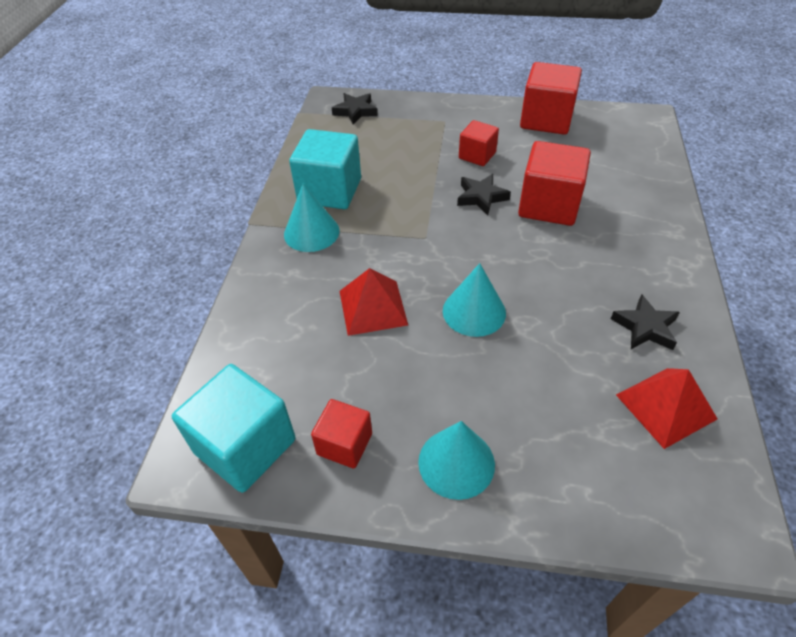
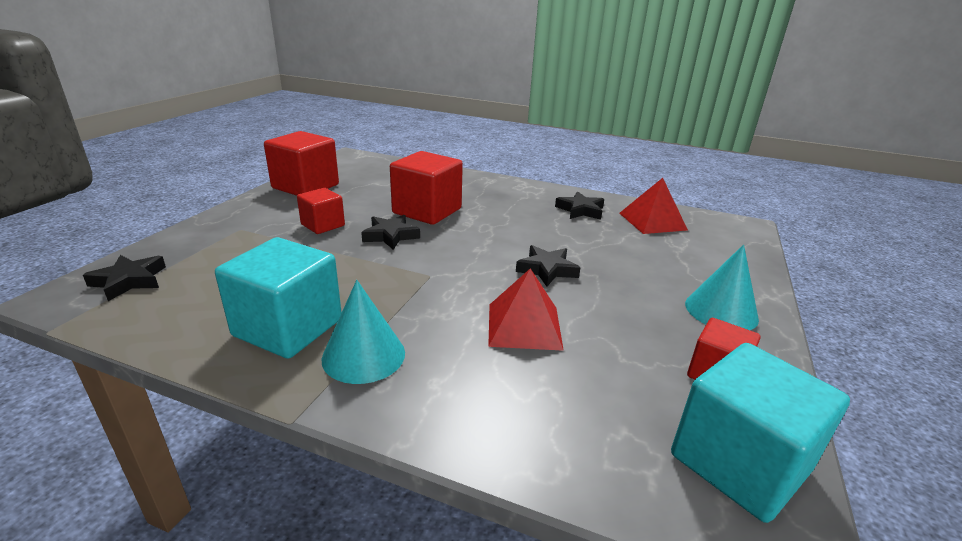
camera: 80 degrees left, 20 degrees down
(474, 311) = (547, 269): turquoise cone -> black star

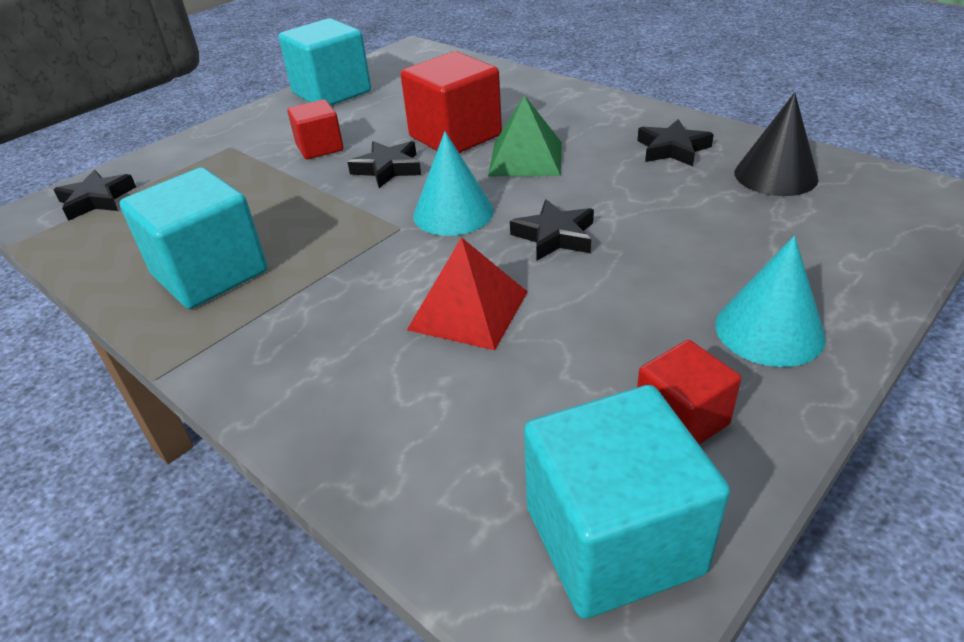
camera: 25 degrees right, 10 degrees up
(305, 186) = (331, 92): red cube -> turquoise cube
(363, 355) = (265, 318): turquoise cone -> turquoise cone (453, 213)
(489, 222) = (526, 158): none -> green pyramid
(652, 221) = (775, 175): red pyramid -> black cone

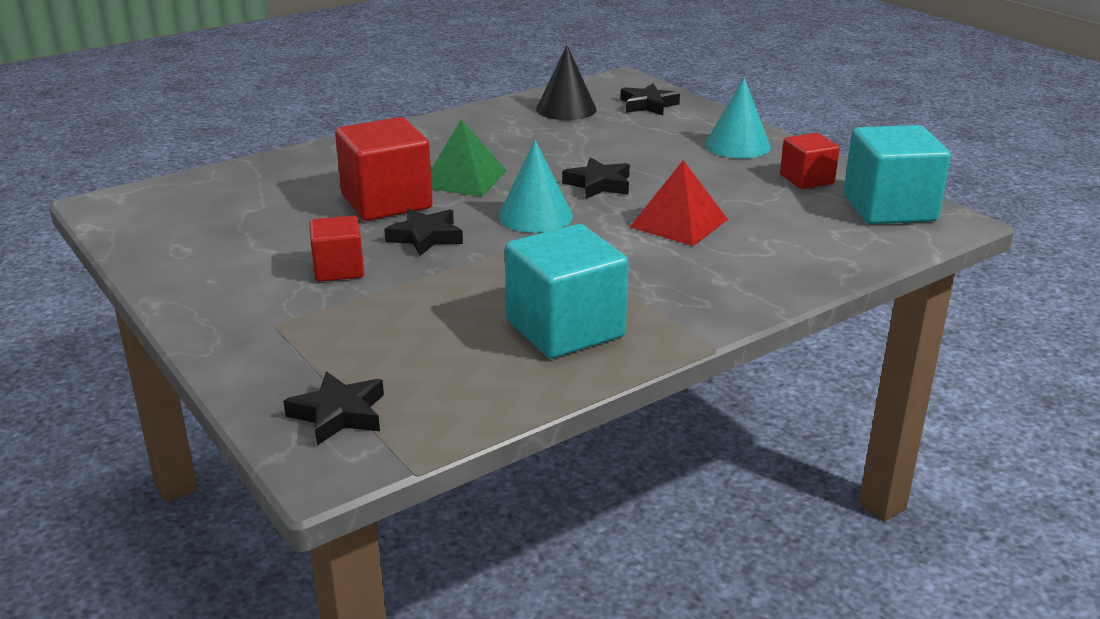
camera: 80 degrees left, 10 degrees down
(331, 92) = (184, 257): turquoise cube -> none
(672, 149) = (498, 129): black star -> black star (648, 105)

